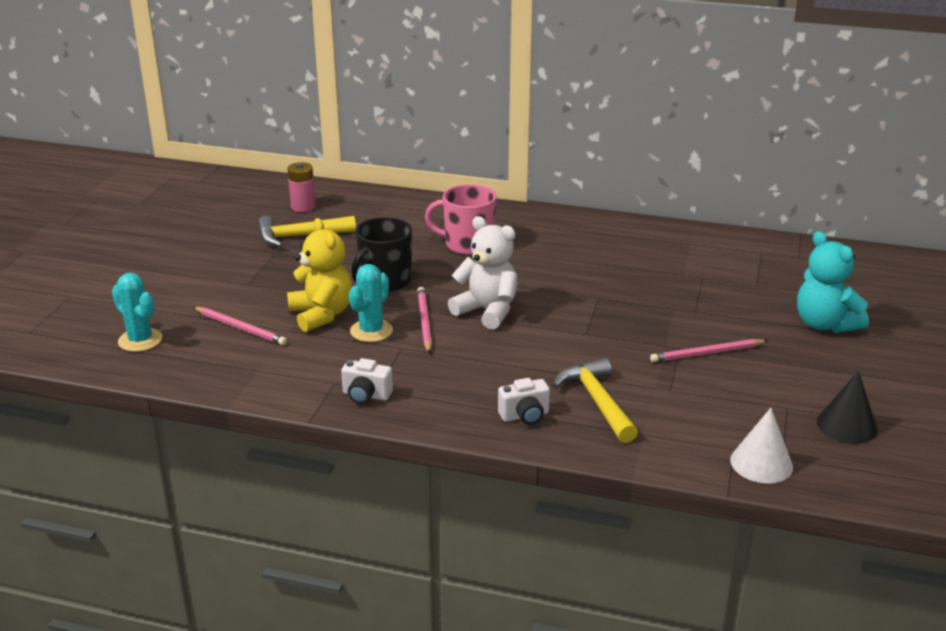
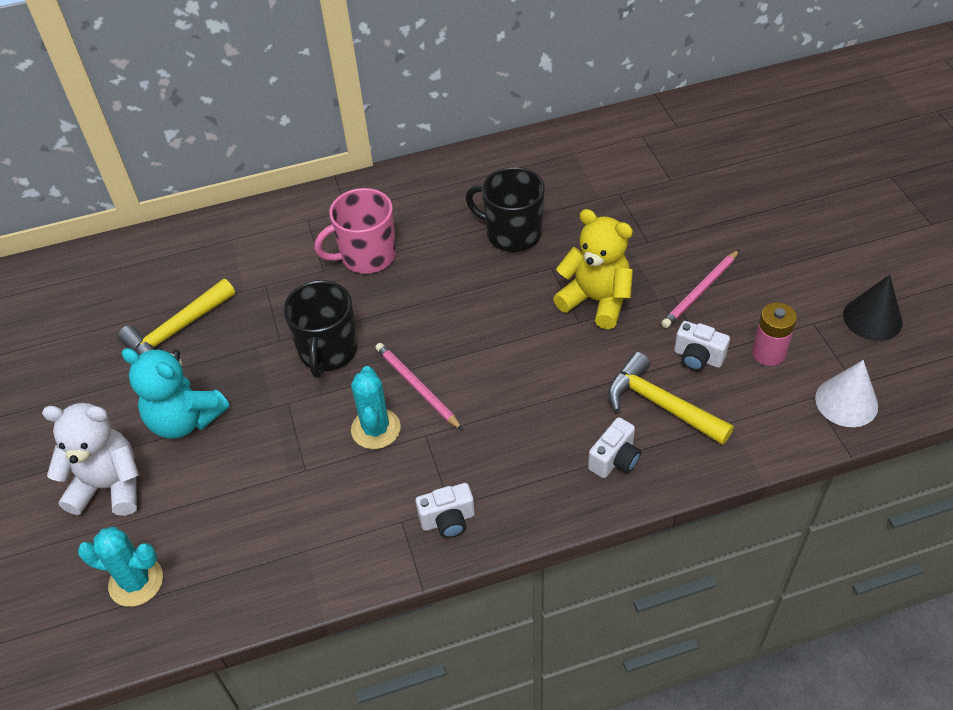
camera: 30 degrees left, 20 degrees up
(240, 328) = (234, 500): pink pencil -> none
(303, 207) = (140, 284): pink battery -> pink battery (768, 353)
(321, 315) = (304, 434): yellow teddy bear -> yellow teddy bear (596, 300)
(487, 311) = (465, 340): white teddy bear -> white teddy bear (109, 486)
(589, 270) = (512, 234): none -> black mug
(659, 388) = (698, 357): none -> white camera
(824, 324) = (763, 203): turquoise teddy bear -> turquoise teddy bear (185, 419)

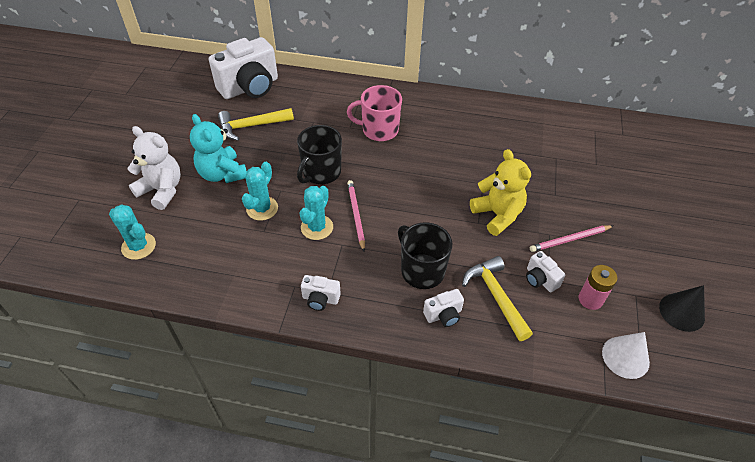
camera: 25 degrees right, 0 degrees up
(132, 275) = (250, 87): none -> white camera
(280, 440) = (262, 208): none -> turquoise cactus
(512, 234) = (472, 153): black mug -> black mug (421, 271)

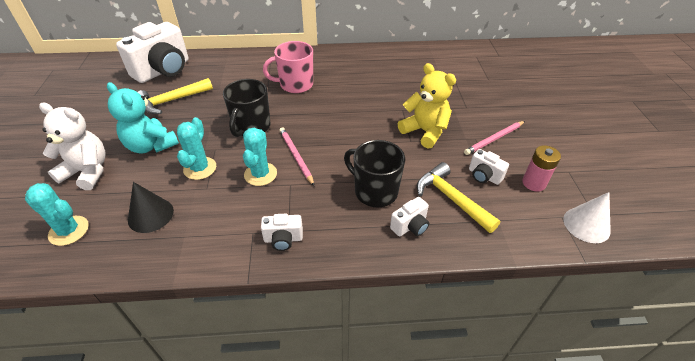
camera: 15 degrees left, 5 degrees down
(681, 312) = (612, 177): black cone -> black cone (150, 215)

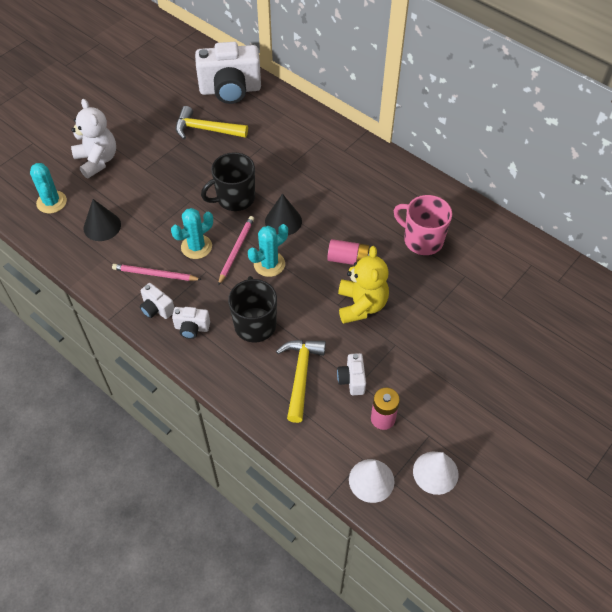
camera: 45 degrees right, 10 degrees up
(151, 145) = (153, 165): turquoise teddy bear -> none
(200, 168) = (164, 210): turquoise cactus -> turquoise cactus (269, 264)
(295, 84) = (315, 178): pink mug -> pink mug (422, 240)
(306, 119) = (283, 221): none -> black cone
(380, 113) = (348, 259): none -> pink battery
(410, 226) = (244, 369): white camera -> white camera (192, 328)
(494, 139) = (410, 358): pink pencil -> pink pencil (155, 274)
(604, 188) = (435, 472): none -> white cone

